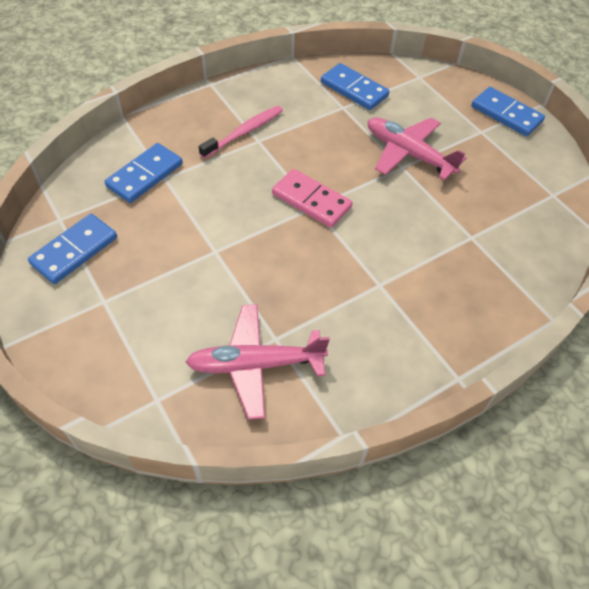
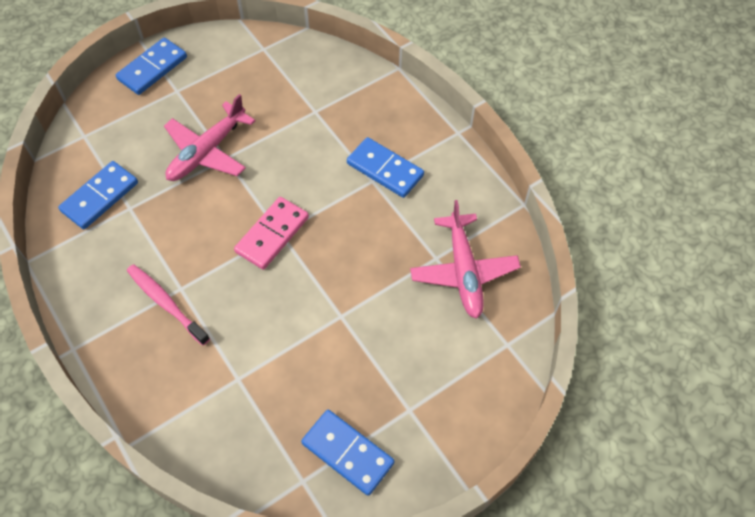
camera: 90 degrees left, 5 degrees up
(145, 175) = (234, 400): blue domino -> blue domino (385, 169)

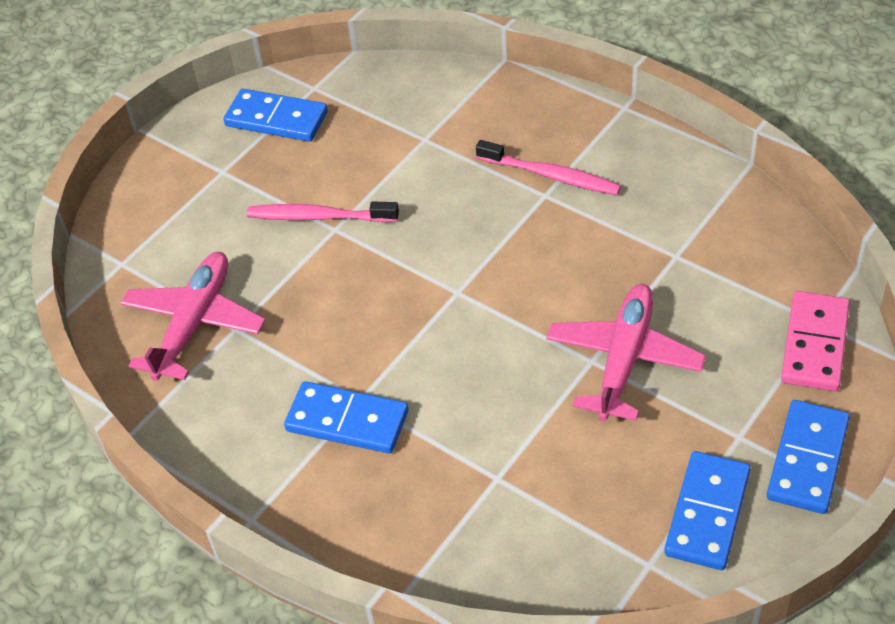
camera: 165 degrees right, 10 degrees down
(100, 197) = (725, 254): blue domino -> blue domino (707, 513)
(272, 235) = (465, 285): pink domino -> pink domino (814, 344)
(348, 331) = (319, 217): none -> pink toothbrush
(463, 271) = (194, 324): pink plane -> pink plane turned 45 degrees clockwise

